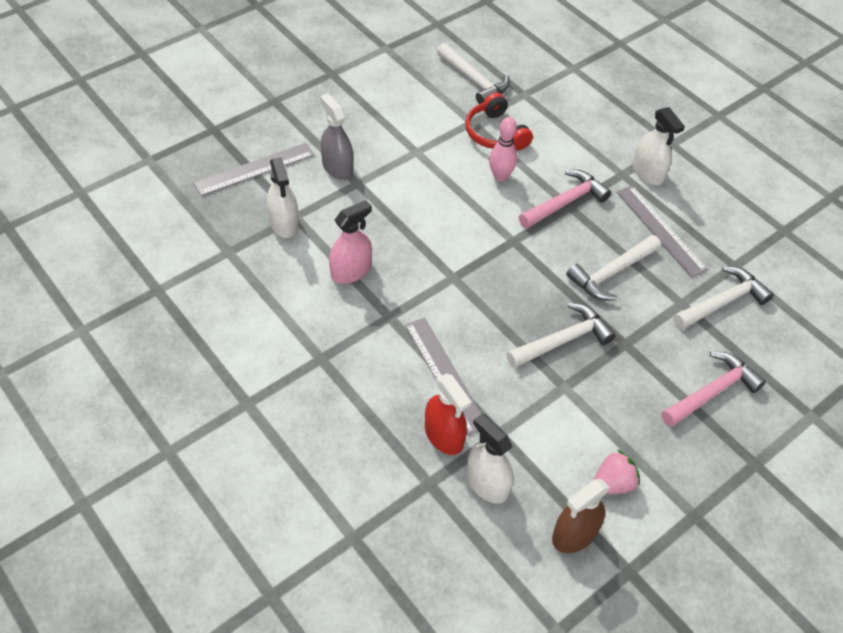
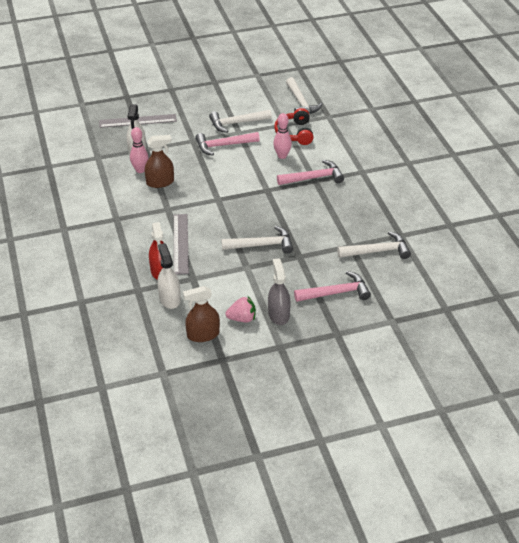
camera: 25 degrees right, 10 degrees down
(308, 257) = (140, 170): none -> pink bowling pin
(337, 167) = (186, 130): grey spray bottle -> grey spray bottle (278, 314)
(351, 271) = (160, 182): pink spray bottle -> brown spray bottle
(407, 180) = (223, 145): none -> pink hammer
(611, 273) = (316, 220): white hammer -> white hammer (236, 123)
(648, 173) = (380, 174): white spray bottle -> none
(660, 230) = (365, 206): grey ruler -> none

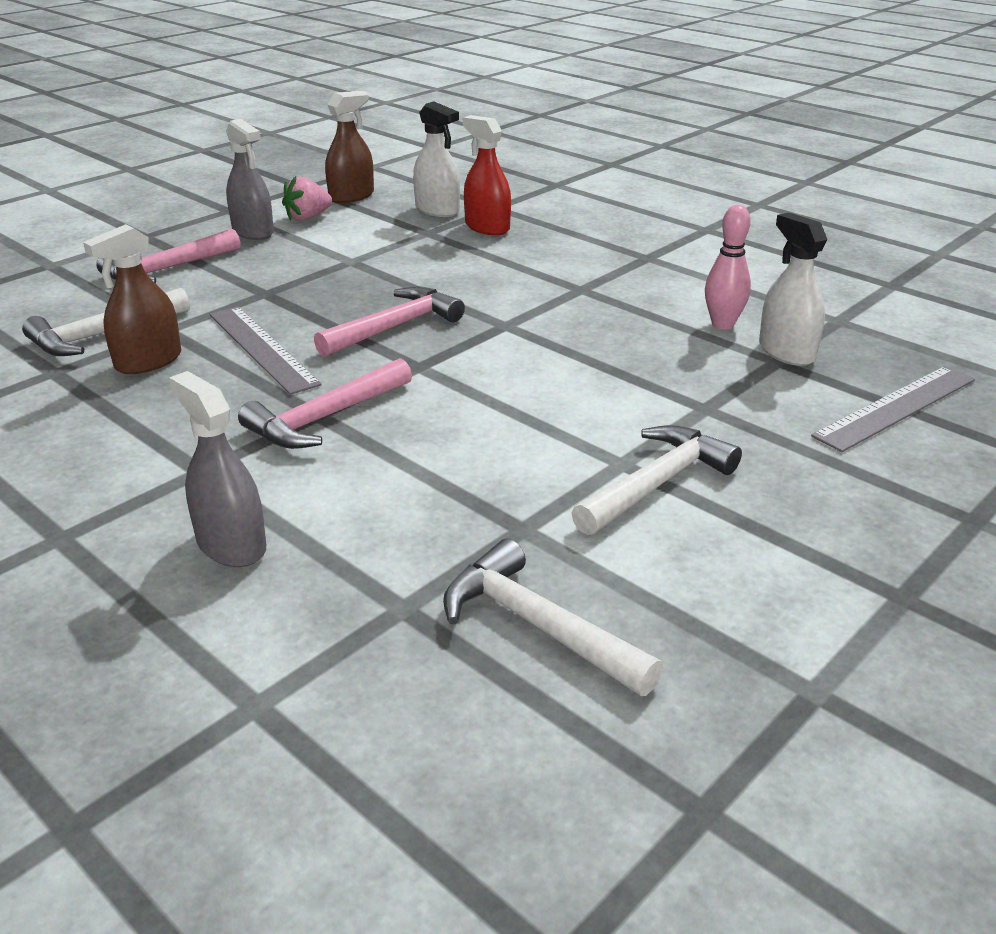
camera: 150 degrees right, 10 degrees down
(160, 182) = (654, 318): brown spray bottle -> brown spray bottle (148, 361)
(181, 243) = (495, 258): grey ruler -> grey ruler (262, 348)
(223, 145) = (619, 419): pink hammer -> pink hammer (395, 327)
(262, 245) = (348, 289): white hammer -> none
(282, 156) = (448, 441): pink bowling pin -> none
(294, 133) = (466, 511): red headphones -> none
(362, 145) = (231, 545): none -> grey spray bottle

